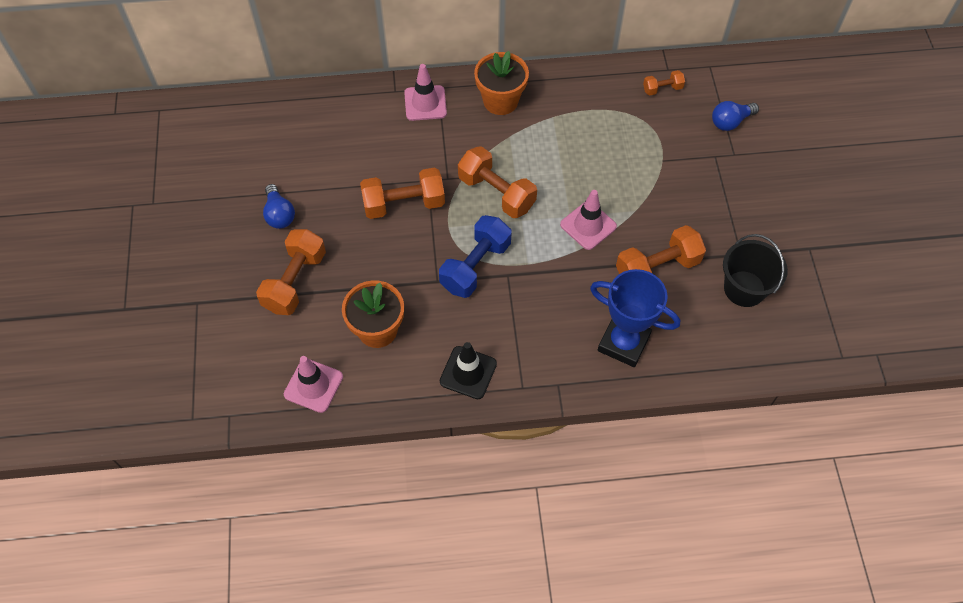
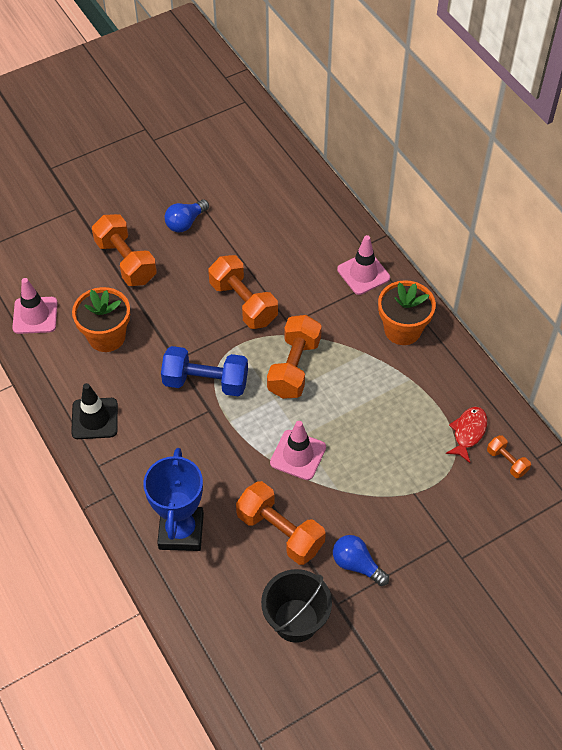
camera: 65 degrees right, 5 degrees down
(295, 281) = (126, 261): orange dumbbell -> orange dumbbell turned 60 degrees clockwise
(623, 101) = (468, 432): none -> red fish
(730, 122) = (503, 540): blue light bulb -> blue light bulb (357, 564)

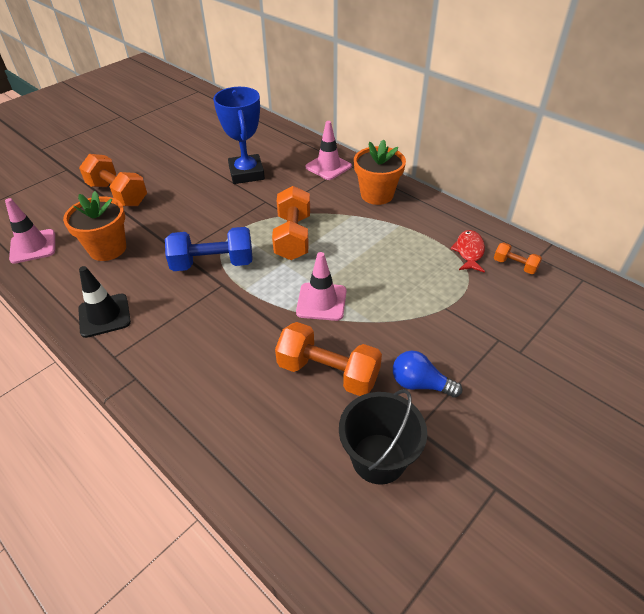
camera: 15 degrees left, 10 degrees down
(181, 531) = (220, 398): blue trophy -> blue trophy (246, 173)
(185, 223) = (167, 162): blue light bulb -> none
(243, 303) = (232, 202): orange dumbbell -> none

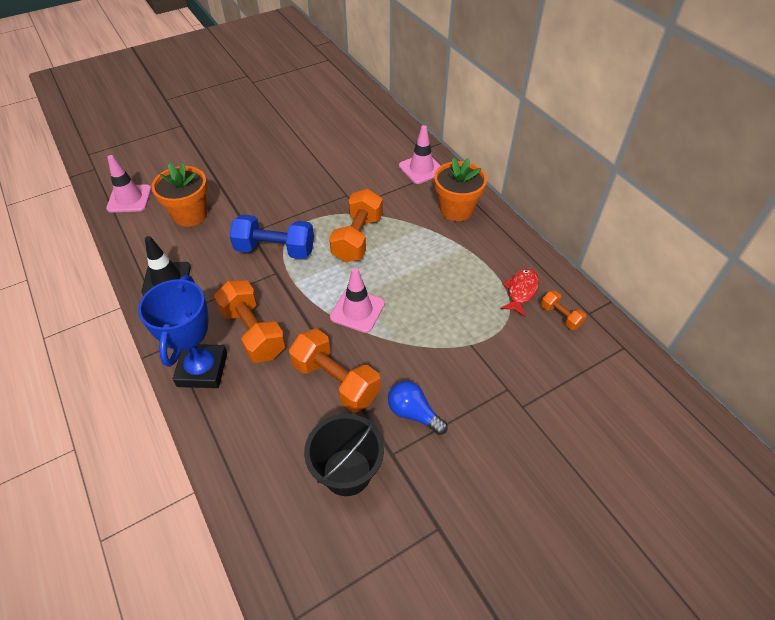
camera: 15 degrees right, 5 degrees up
(118, 194) = (217, 160): orange dumbbell -> orange dumbbell (253, 332)
(246, 173) = (340, 161): blue trophy -> blue trophy (202, 369)

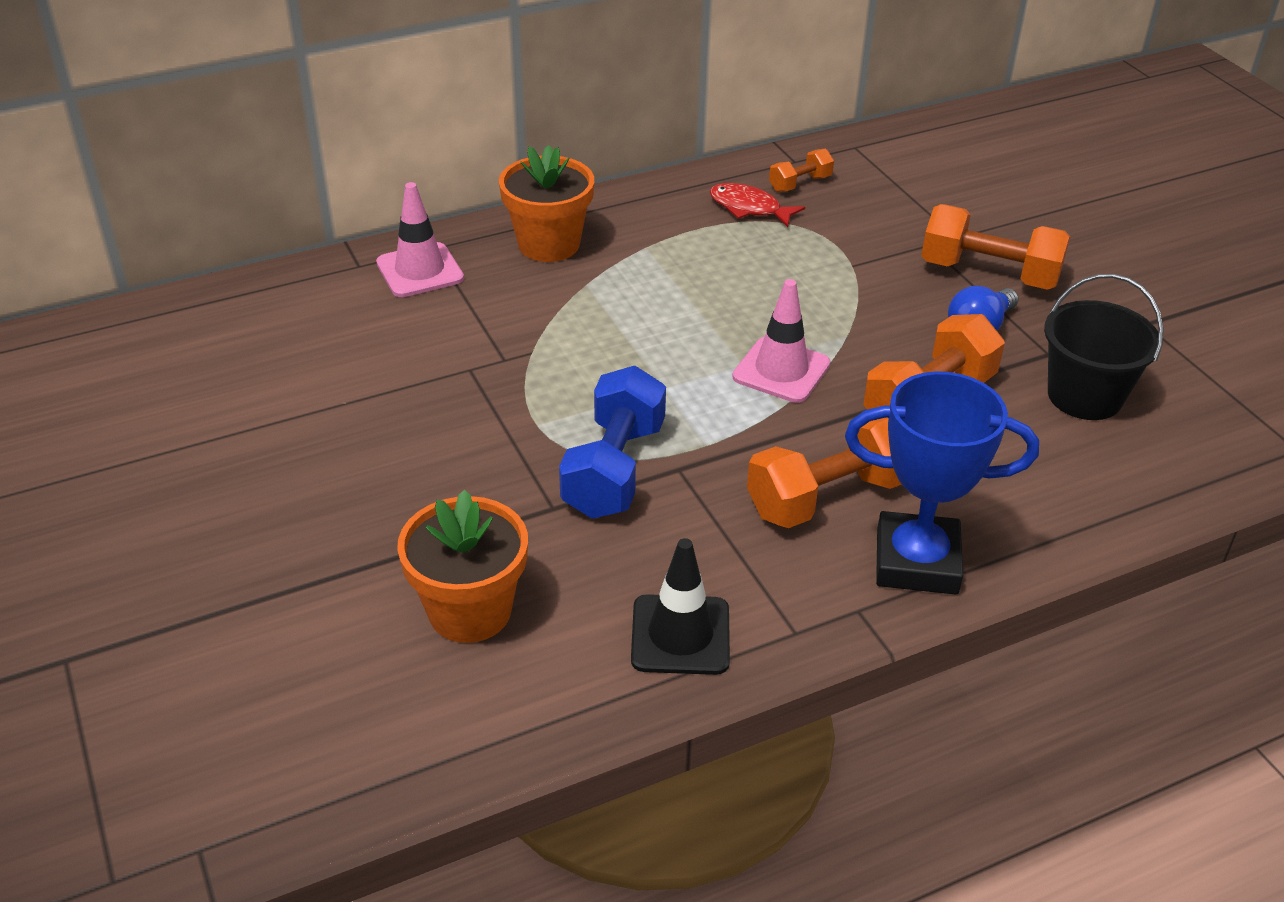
camera: 85 degrees left, 10 degrees down
(129, 199) = (373, 741): pink traffic cone -> none
(357, 238) = (601, 361): orange dumbbell -> orange dumbbell (989, 274)

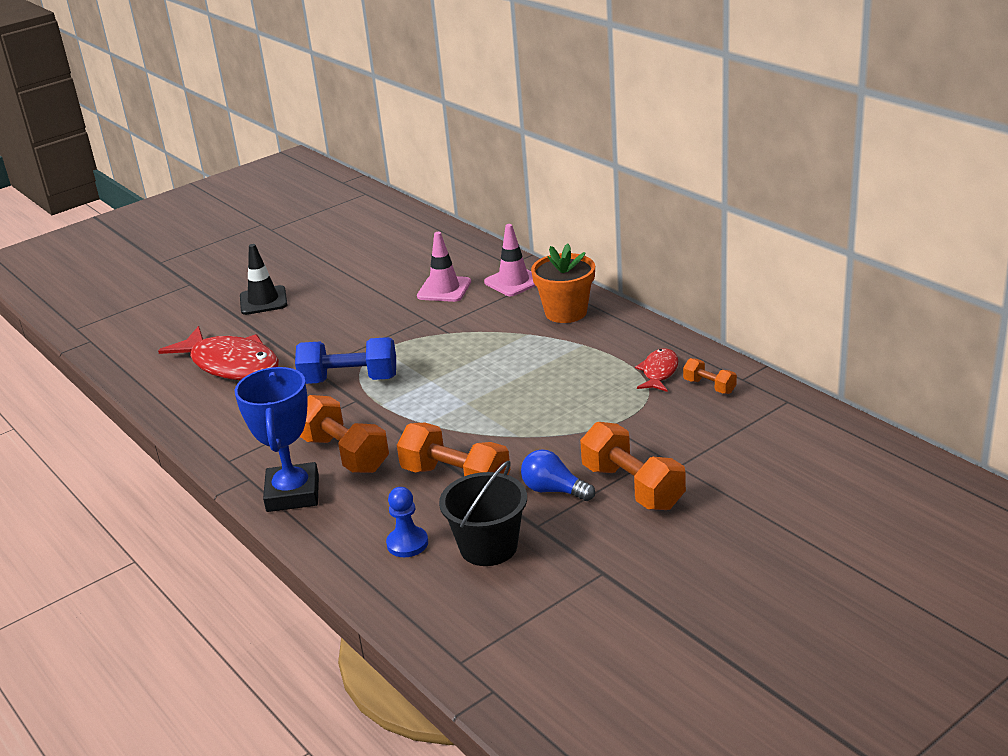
camera: 80 degrees right, 10 degrees down
(470, 611) = (231, 364): orange flower pot -> red fish
(680, 635) = (222, 425): black traffic cone -> black traffic cone (263, 301)
(781, 370) = (466, 417): pink traffic cone -> pink traffic cone (444, 289)
(989, 274) = (632, 487): orange dumbbell -> orange dumbbell turned 45 degrees counterclockwise
(1064, 461) = (407, 543): none -> blue pawn

